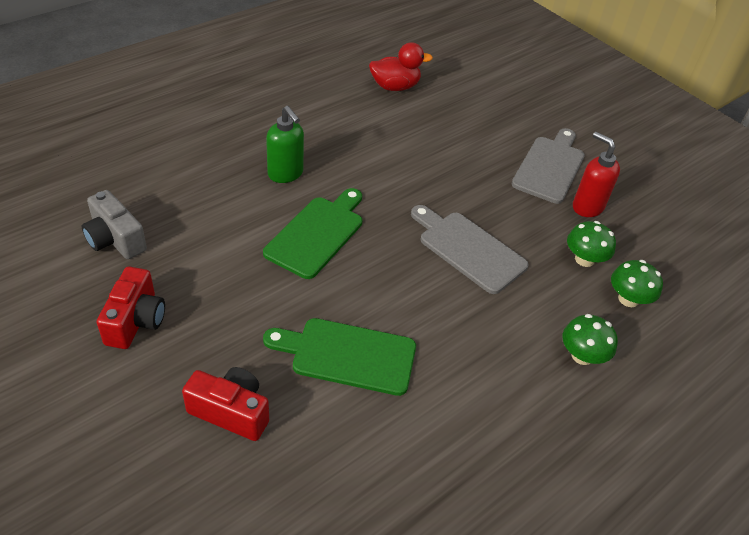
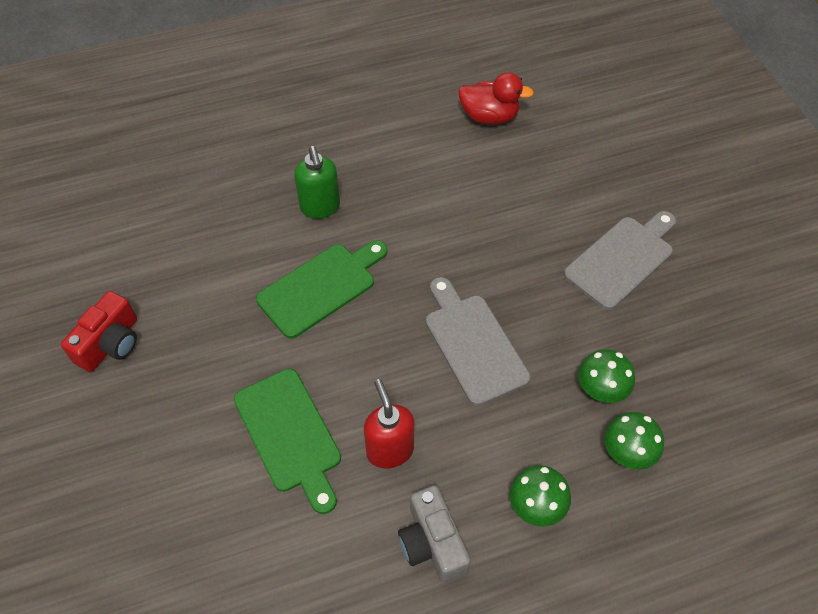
camera: 25 degrees right, 10 degrees up
(115, 239) = (126, 249): grey camera -> grey camera (432, 543)
(231, 412) = (155, 464): red camera -> none
(347, 355) = (289, 435): green cutting board -> green cutting board turned 150 degrees counterclockwise
(587, 207) = (640, 322): red soap dispenser -> red soap dispenser (389, 450)

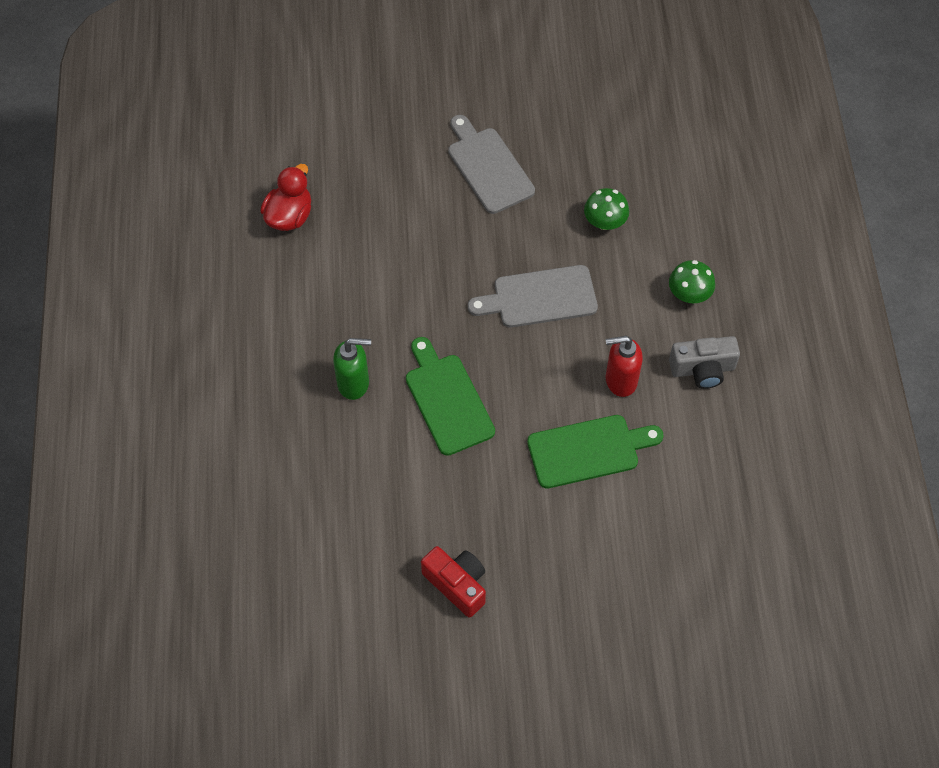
camera: 75 degrees left, 5 degrees up
(627, 452) = (661, 223): green mushroom -> none

